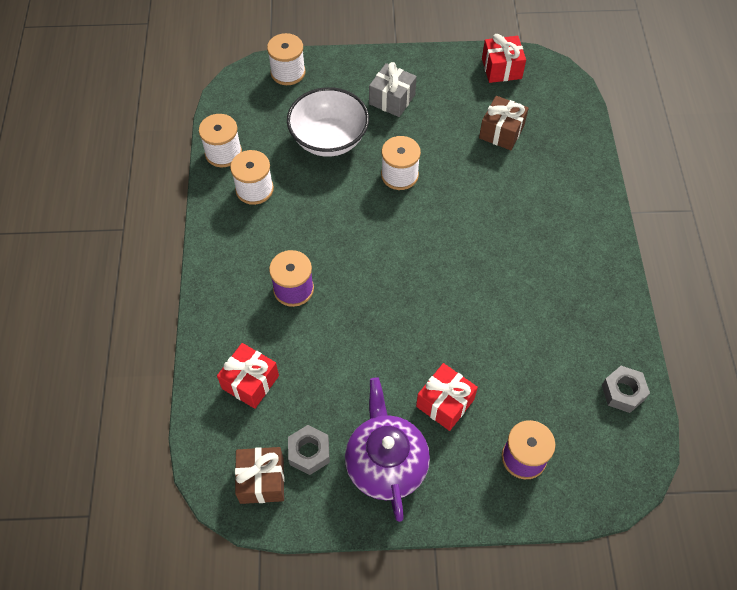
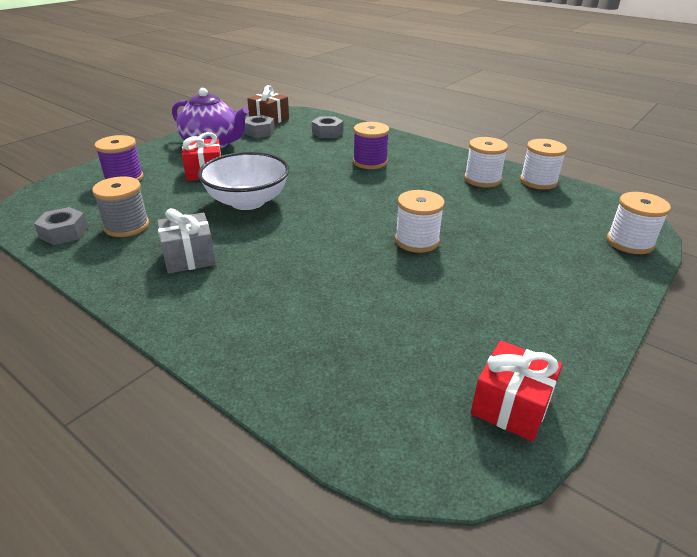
camera: 130 degrees right, 25 degrees down
(250, 382) = (327, 133): red gift -> grey nut
(329, 139) = (505, 227): white bowl -> white bowl (247, 201)
(392, 99) = (530, 284): grey gift -> grey gift (189, 257)
(501, 132) = (395, 333): brown gift -> none
(571, 361) = (127, 226): none -> grey spool

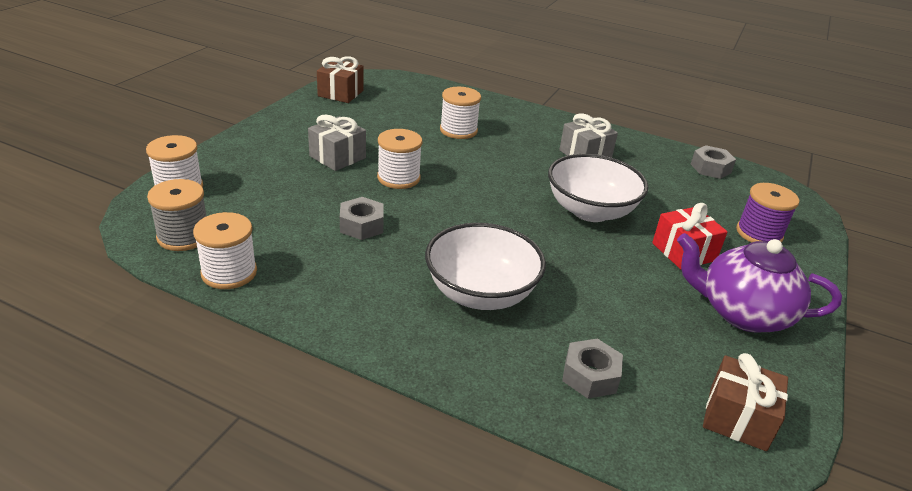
camera: 165 degrees right, 0 degrees up
(127, 226) = (670, 177): grey spool -> grey spool (183, 236)
(259, 132) = (710, 363): grey nut -> grey nut (361, 225)
(370, 162) = (481, 293): purple spool -> white bowl
(482, 179) = (312, 269): white spool -> white spool (458, 130)
(485, 269) = (337, 157): none -> grey gift
(511, 406) = (340, 93): red gift -> brown gift

